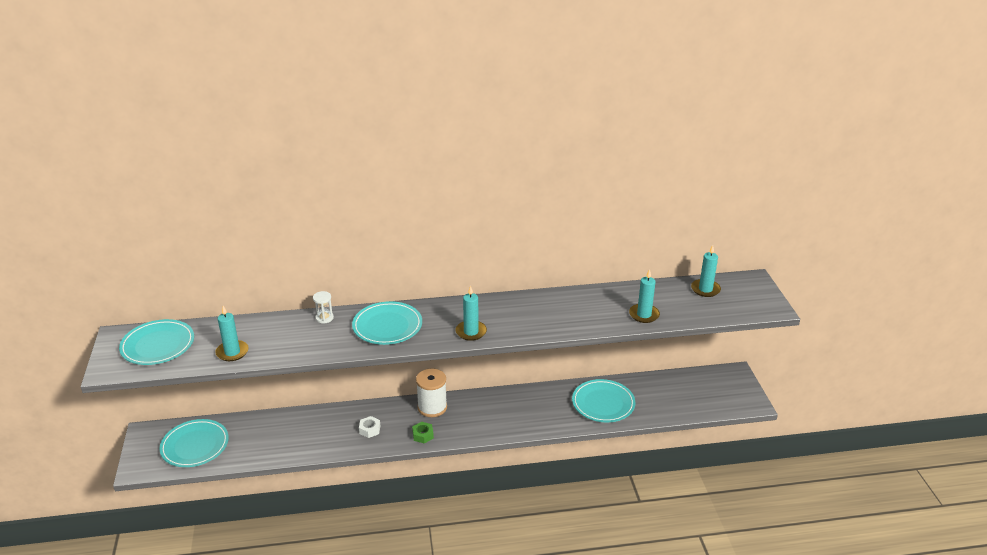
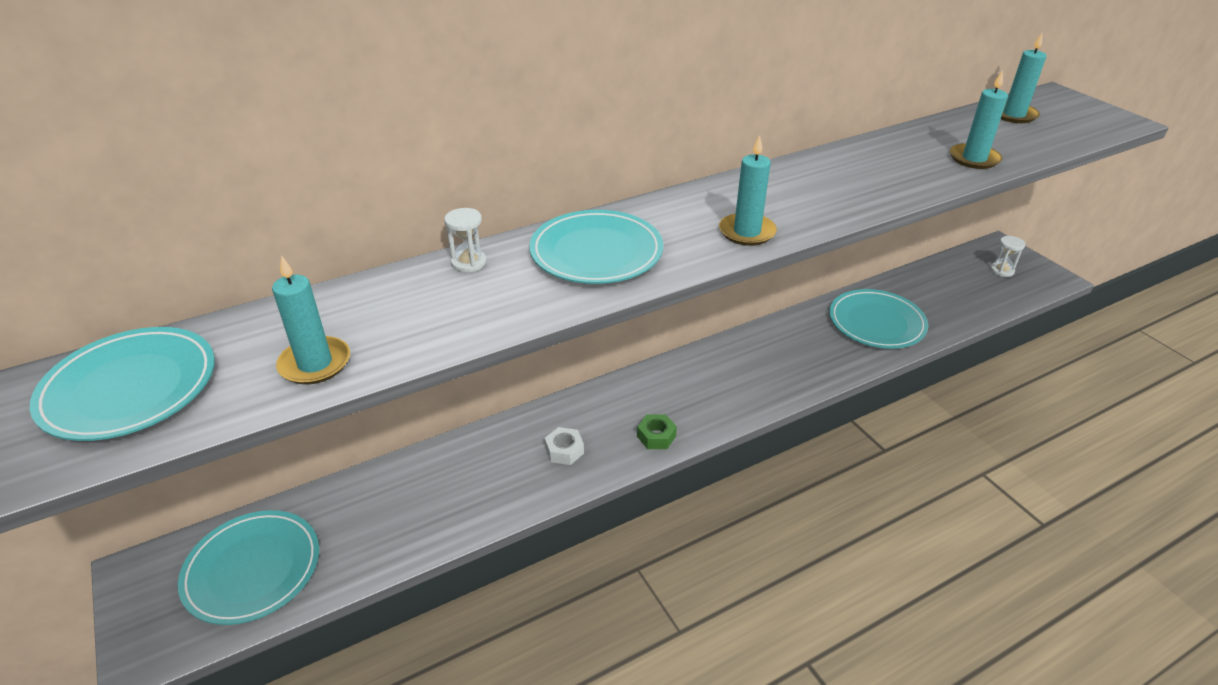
camera: 20 degrees left, 5 degrees up
(432, 407) = (641, 389): white spool -> none
(720, 390) = (1002, 270): none -> white hourglass

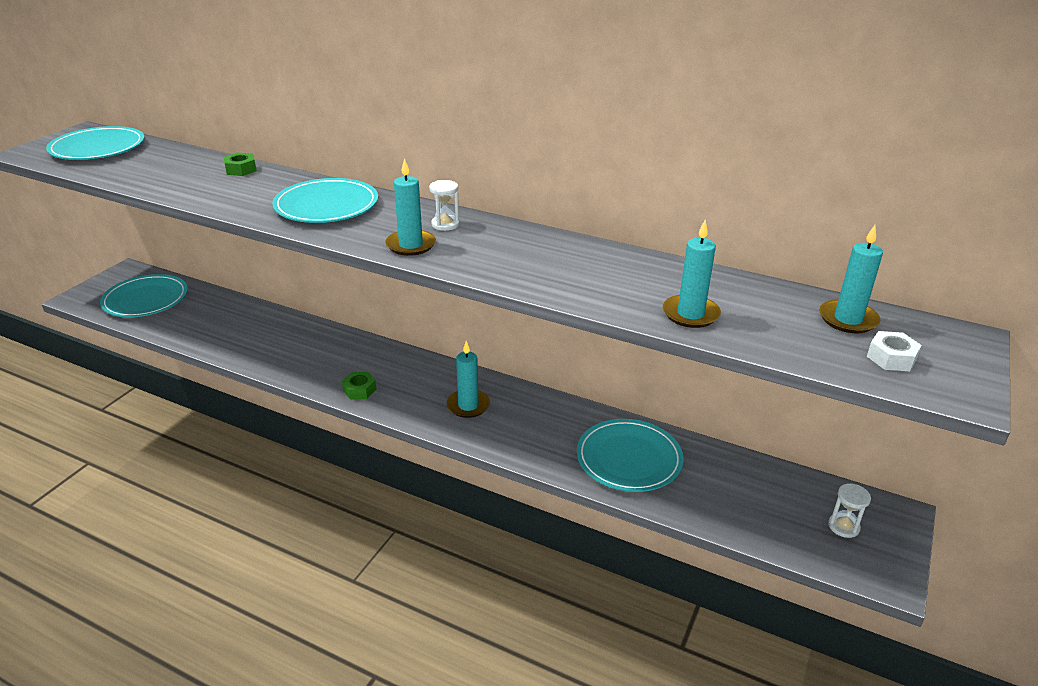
camera: 55 degrees right, 5 degrees down
(315, 364) = (143, 175): turquoise candle -> turquoise candle (468, 405)
(408, 282) = (241, 169): none -> green nut
(469, 263) = (277, 177): white hourglass -> white hourglass (445, 224)
(564, 450) = (313, 358): white nut -> white nut (891, 358)

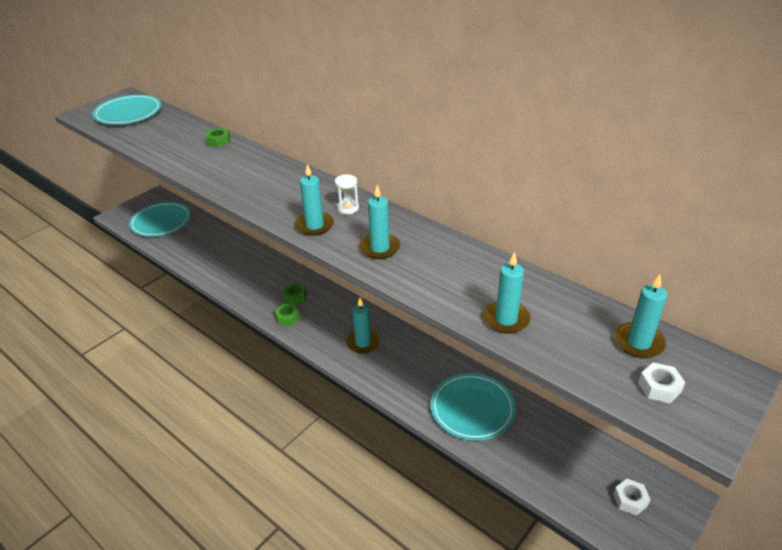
camera: 15 degrees right, 5 degrees up
(326, 206) = (267, 181): turquoise plate -> none
(362, 366) = (295, 297): none -> green nut
(505, 260) = (380, 248): none -> turquoise candle
(843, 526) = (630, 500): white hourglass -> white nut

